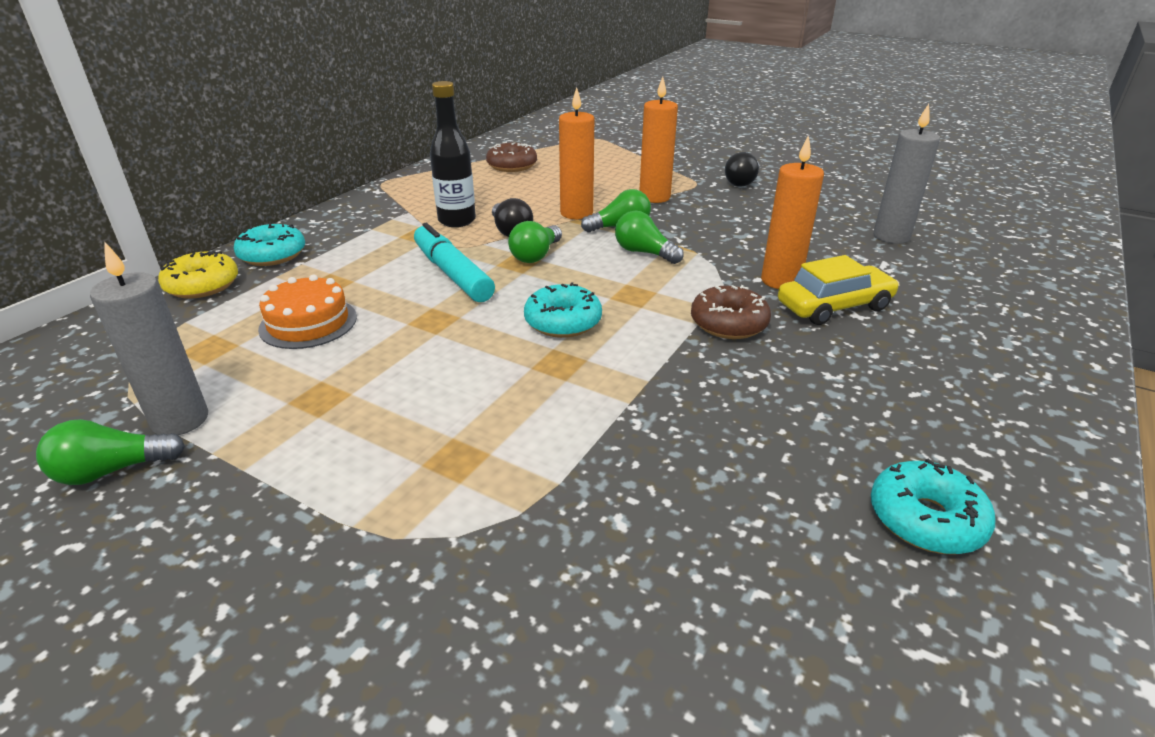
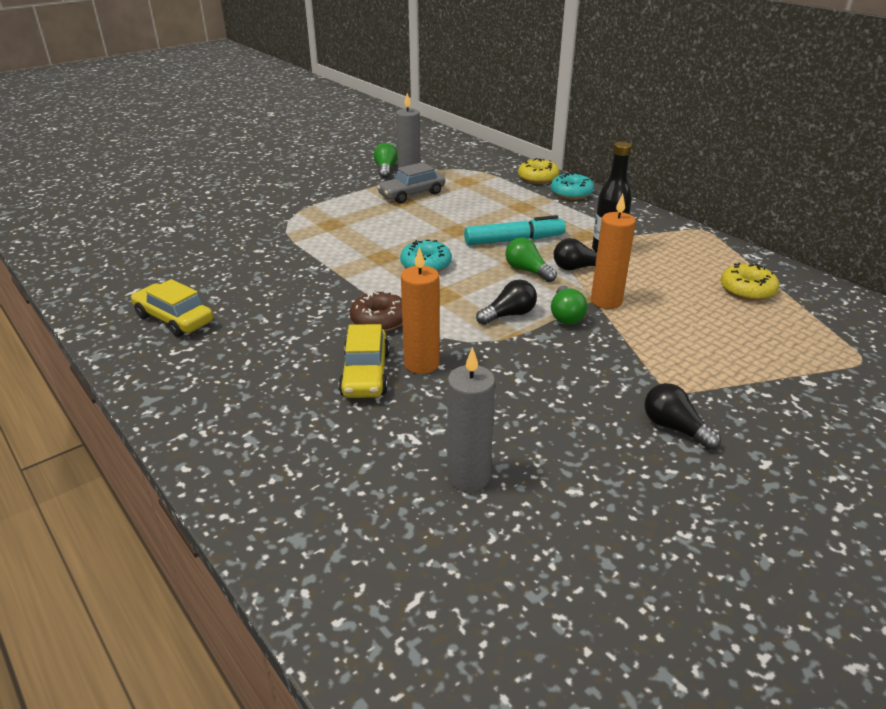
camera: 110 degrees right, 0 degrees up
(280, 395) = (411, 194): none -> grey car
(308, 323) = (476, 200): orange cake -> none
(512, 166) = (747, 290): brown donut -> yellow donut
(644, 253) = (509, 315): green light bulb -> black light bulb
(654, 197) = (636, 351): orange candle -> none
(925, 519) = (174, 319): turquoise donut -> yellow car

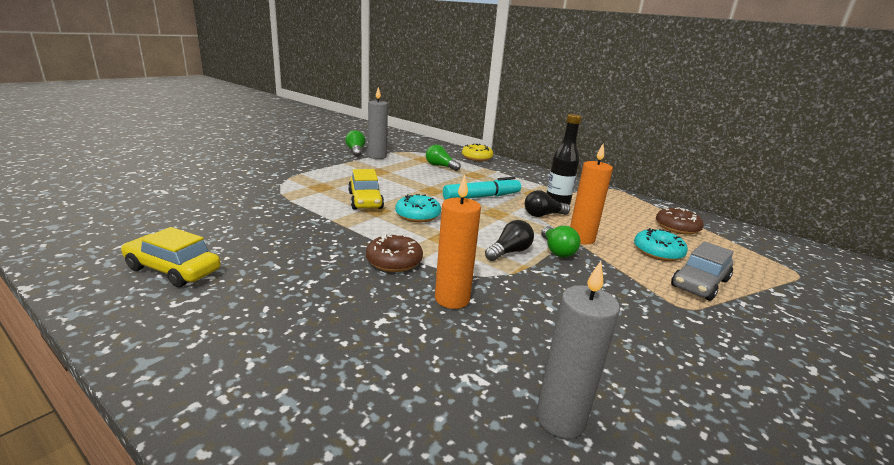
camera: 15 degrees left, 10 degrees down
(365, 374) = (399, 313): yellow car -> yellow car (365, 200)
(411, 194) = (383, 167): grey car -> grey car (699, 283)
(527, 271) = (505, 218): green light bulb -> green light bulb (440, 166)
(571, 193) = (507, 167): turquoise donut -> turquoise donut (658, 252)
(674, 428) = (714, 342): black light bulb -> none
(747, 290) = (677, 227): yellow donut -> brown donut

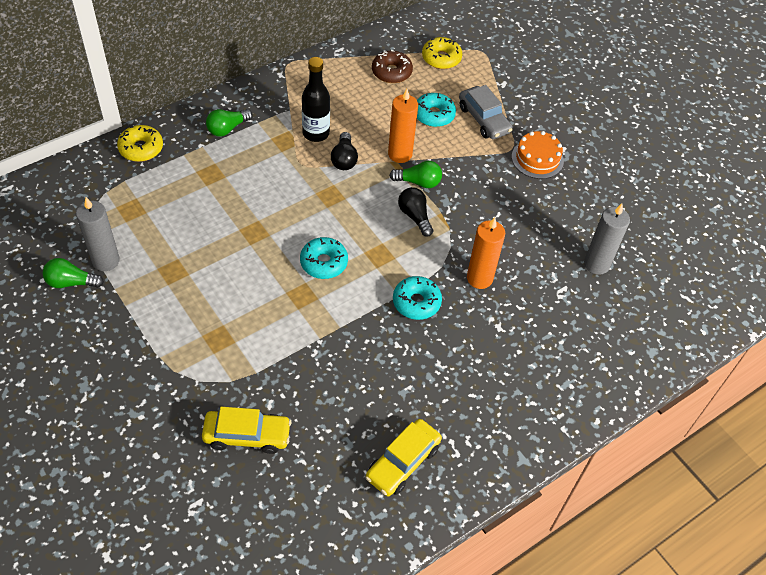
camera: 75 degrees left, 30 degrees up
(365, 200) = (273, 301): yellow car -> yellow car (247, 436)
(394, 261) = (416, 302): brown donut -> turquoise donut
(440, 166) = (168, 199): green light bulb -> green light bulb (227, 128)
(482, 197) = (285, 192): turquoise marker -> none
(698, 331) = (537, 159): none -> orange cake
(741, 250) = (441, 58): none -> yellow donut

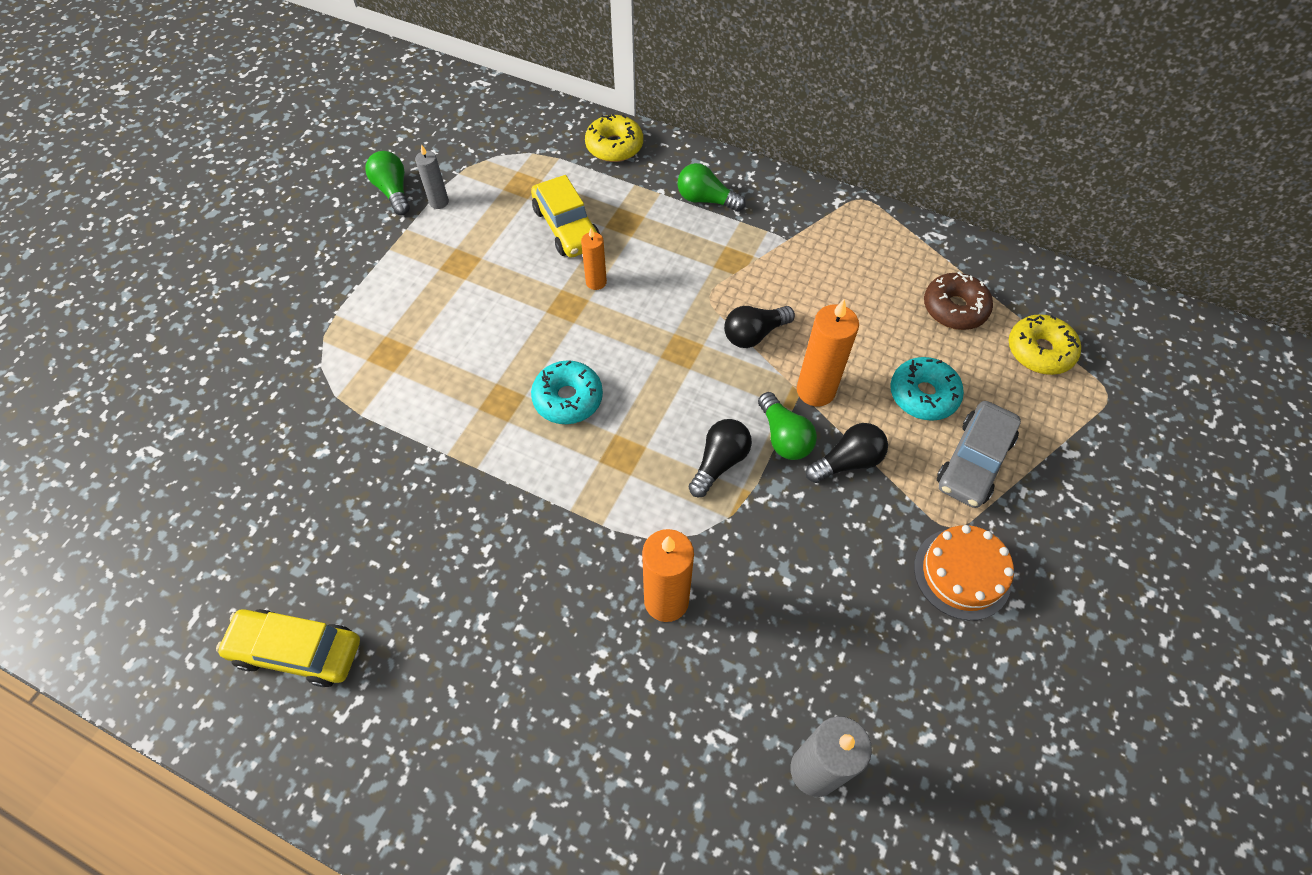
camera: 65 degrees right, 5 degrees up
(106, 261) = (439, 202): grey candle -> grey candle, size x0.58
(247, 210) = (596, 282): none -> orange candle
(247, 436) = (265, 452): yellow car -> yellow car (566, 227)
(316, 133) = (772, 284): black bottle -> none
(416, 302) = (571, 538): turquoise donut -> none
(451, 165) = (847, 461): none -> black light bulb

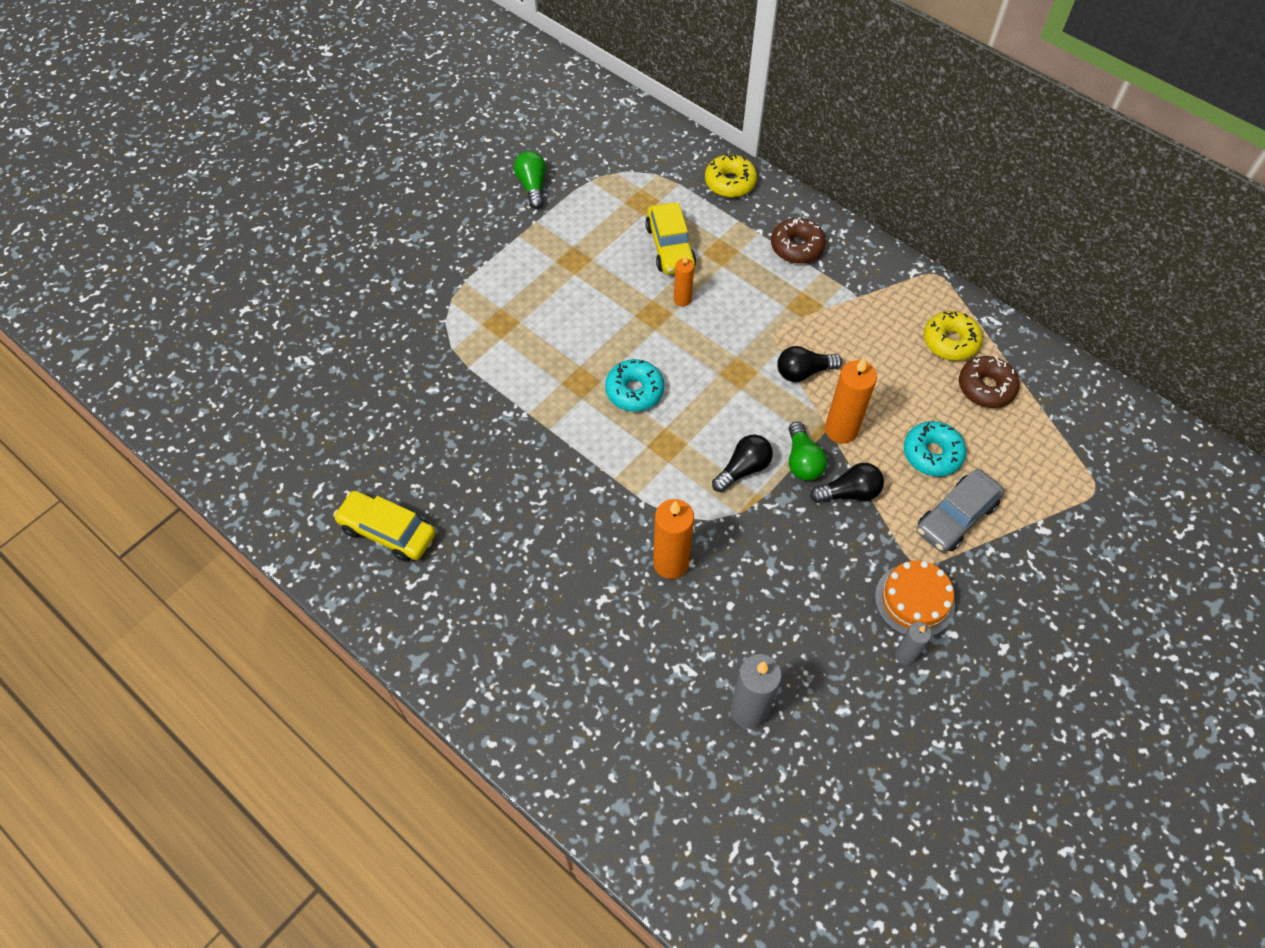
camera: 15 degrees right, 0 degrees up
(439, 202) = (568, 203): grey candle -> grey candle (905, 655)
(706, 200) = (797, 247): green light bulb -> brown donut
(1039, 351) = (1048, 440): yellow donut -> yellow donut (950, 342)

